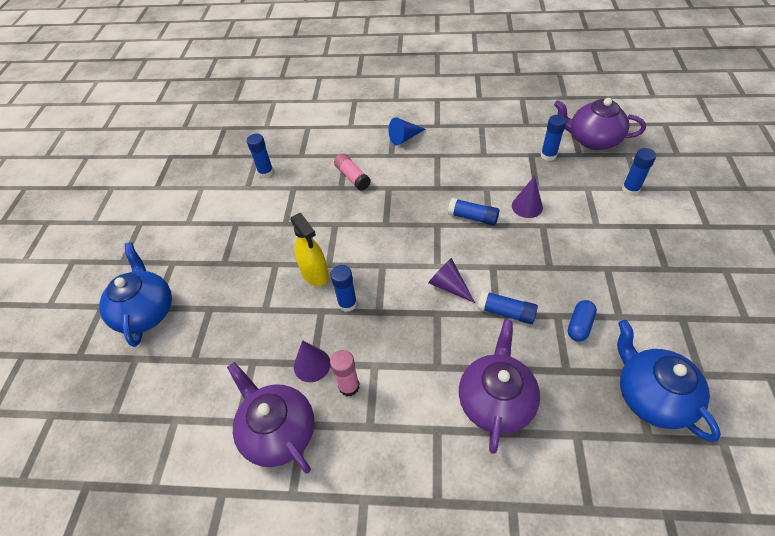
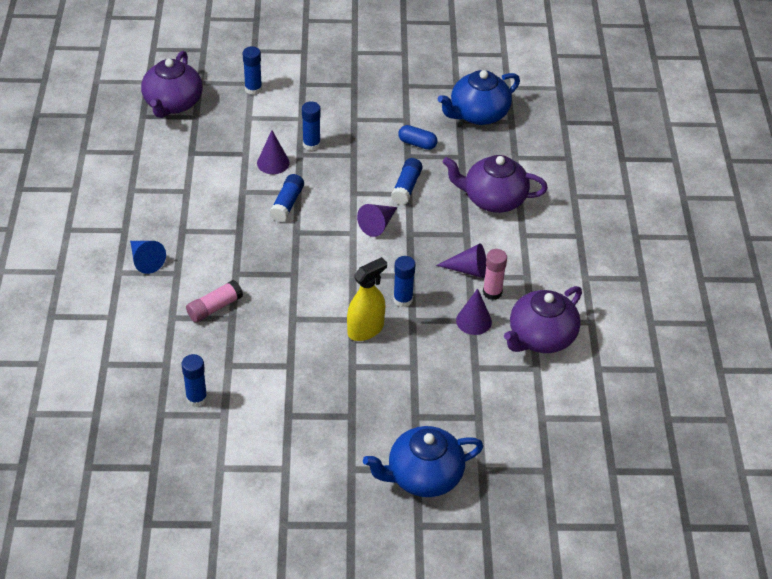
camera: 100 degrees left, 5 degrees down
(383, 364) = (468, 270): none -> purple cone
(548, 155) = (194, 139): blue glue stick -> blue glue stick (311, 144)

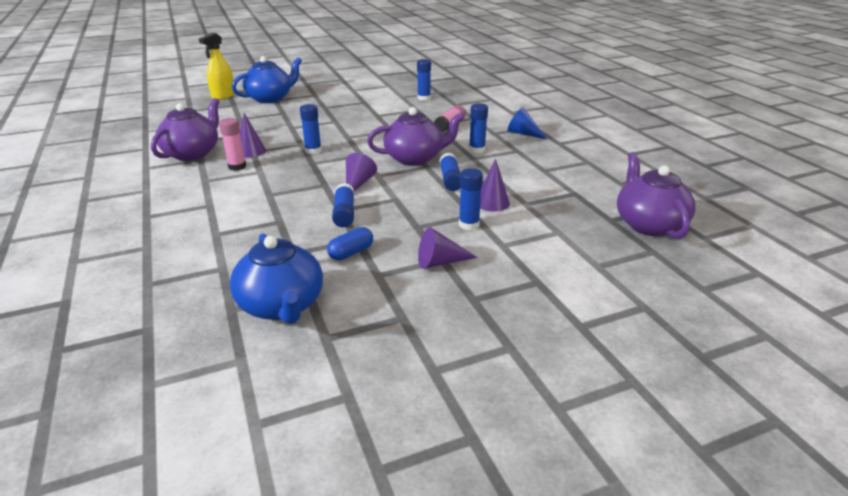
camera: 160 degrees right, 15 degrees down
(253, 89) = (587, 260): blue glue stick -> blue glue stick (477, 150)
(365, 329) = (335, 134): yellow spray bottle -> yellow spray bottle (223, 96)
(417, 144) = (351, 253): blue capsule -> blue capsule turned 45 degrees counterclockwise
(468, 270) = (262, 174): purple cone -> purple cone (440, 262)
(478, 114) = (282, 305): blue teapot -> blue teapot turned 120 degrees clockwise
(493, 199) = (245, 224): purple teapot -> purple teapot (415, 158)

